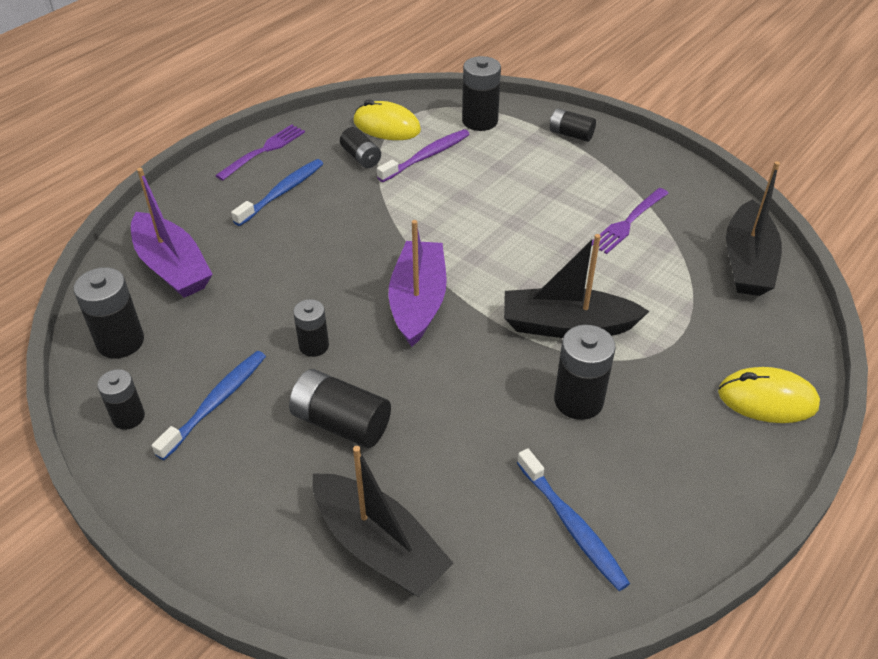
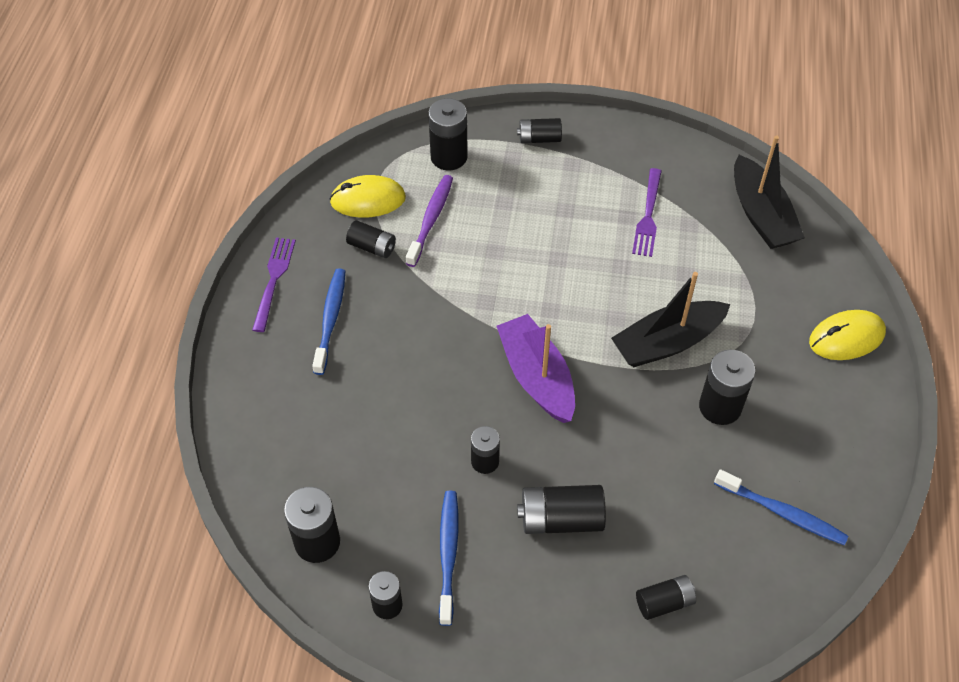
camera: 30 degrees left, 10 degrees up
(172, 267) = (297, 446): purple boat -> none
(379, 546) = (664, 602): black boat -> black battery

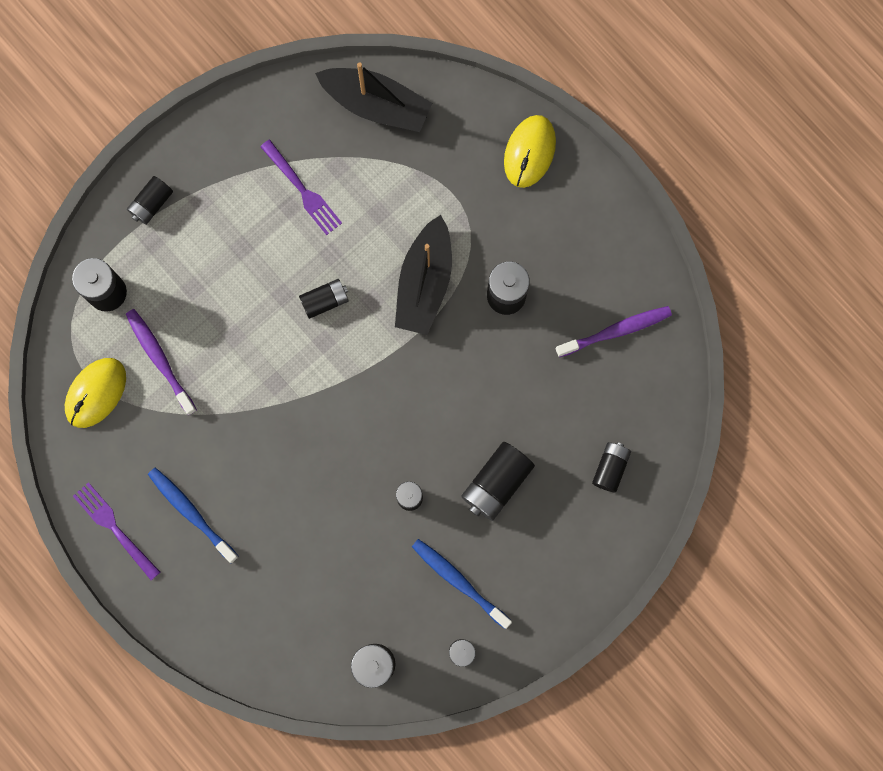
camera: 50 degrees left, 25 degrees up
(372, 247) = (147, 427): black battery -> black battery (325, 300)
(536, 377) = (373, 402): purple boat -> none
(782, 513) = (616, 331): blue toothbrush -> purple toothbrush

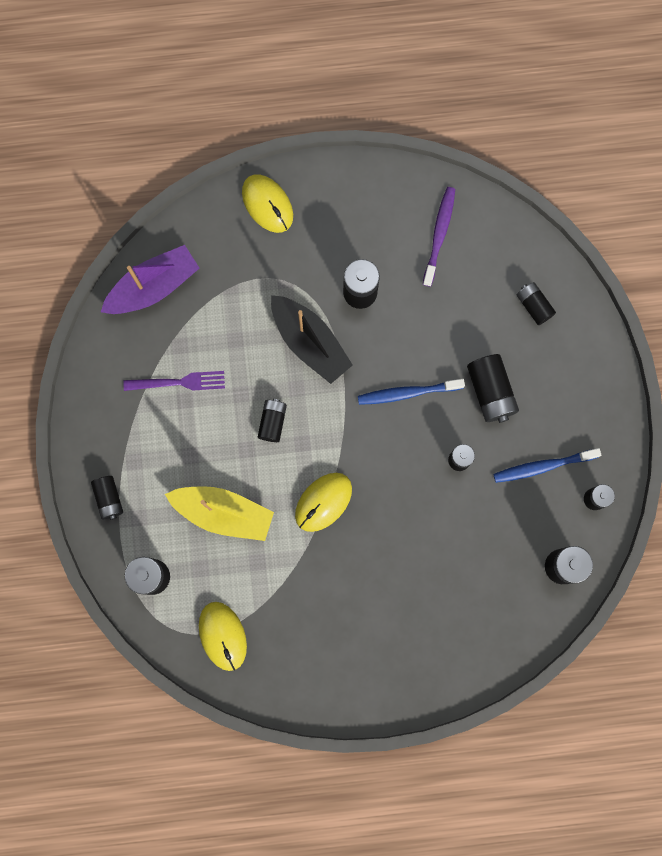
camera: 55 degrees left, 0 degrees up
(115, 528) = (334, 690): purple fork -> none
(160, 359) = (231, 571): purple toothbrush -> none
(191, 513) = (361, 625): blue toothbrush -> blue toothbrush (407, 393)
(209, 315) = (223, 513): none -> yellow boat
(282, 399) = (323, 502): none -> yellow mouse
(376, 104) = (153, 286): black boat -> purple boat

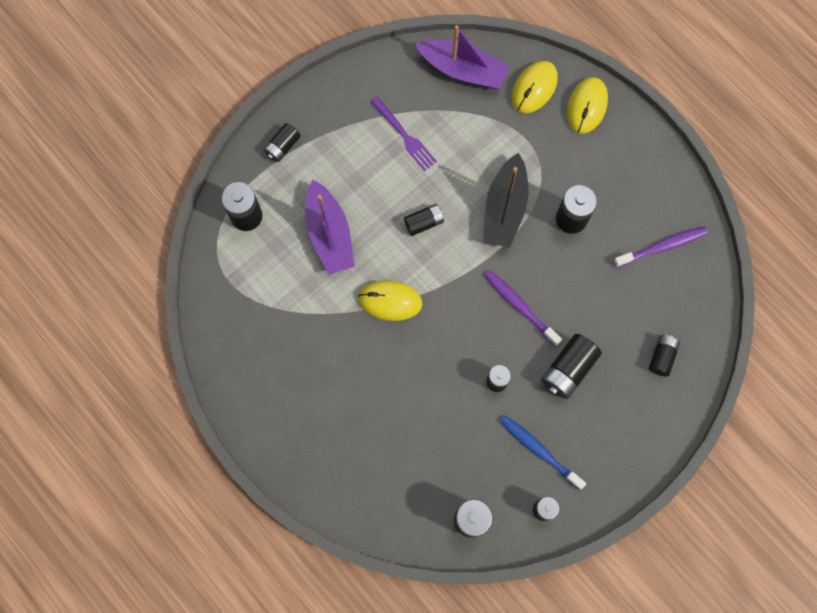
camera: 55 degrees right, 5 degrees down
(222, 636) = (237, 296): yellow mouse -> yellow mouse (534, 88)
(223, 513) = (329, 234): yellow boat -> purple boat
(407, 393) = (520, 306): blue toothbrush -> purple toothbrush

